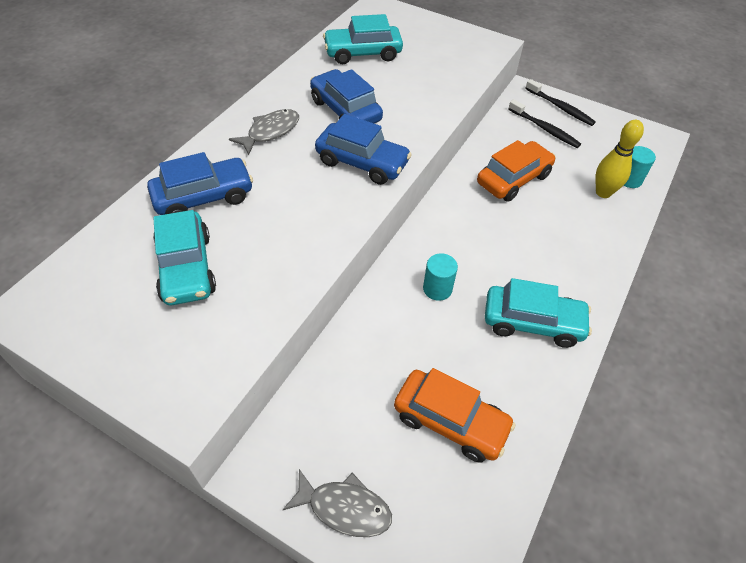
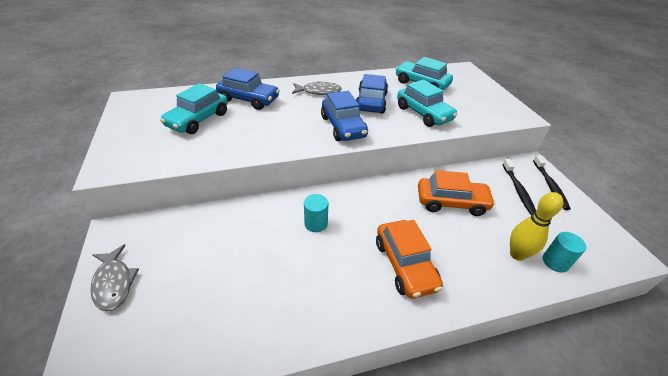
camera: 45 degrees right, 10 degrees down
(450, 421) = (219, 294): orange car -> orange car (405, 265)
(532, 322) = (346, 287): turquoise car -> turquoise car (423, 113)

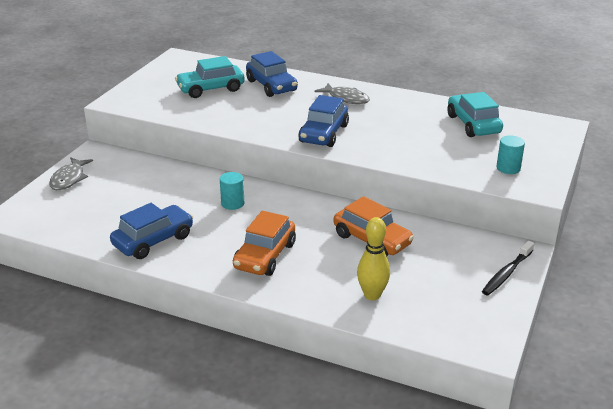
camera: 40 degrees right, 10 degrees down
(371, 102) = (385, 123): blue car -> blue car (153, 240)
(423, 113) = (424, 150): turquoise car -> none
(518, 190) = (461, 261): black toothbrush -> none
(555, 262) = (400, 315): turquoise cylinder -> turquoise cylinder (508, 168)

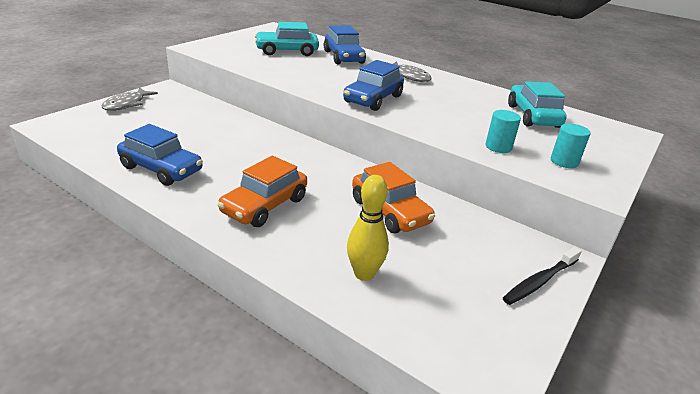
camera: 10 degrees right, 0 degrees up
(153, 240) = (161, 169): blue car -> blue car turned 60 degrees clockwise
(232, 203) = (262, 150): turquoise cylinder -> turquoise cylinder (498, 147)

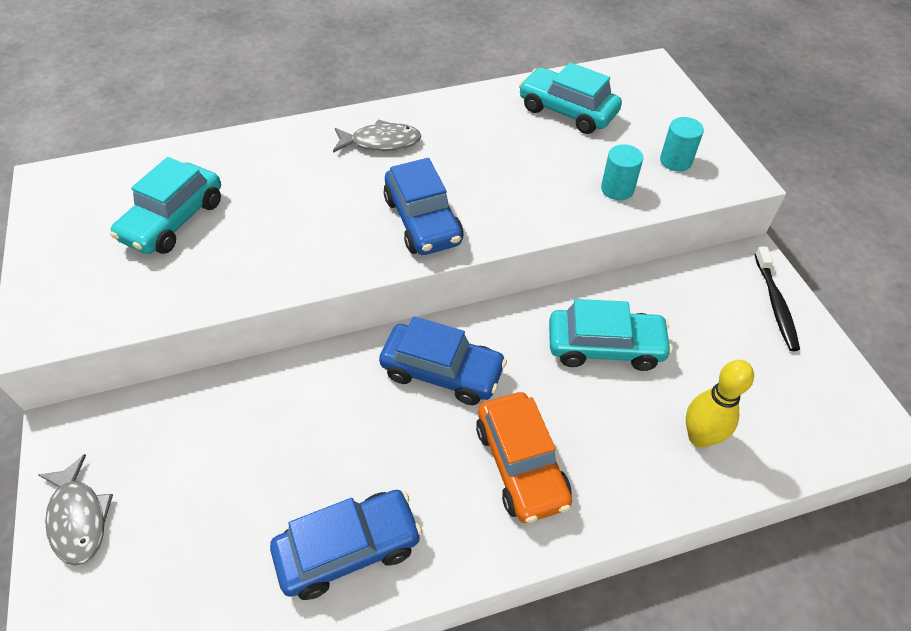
camera: 50 degrees left, 20 degrees up
(343, 57) = (258, 169): blue car -> blue car (442, 372)
(389, 211) = (605, 347): orange car -> turquoise car

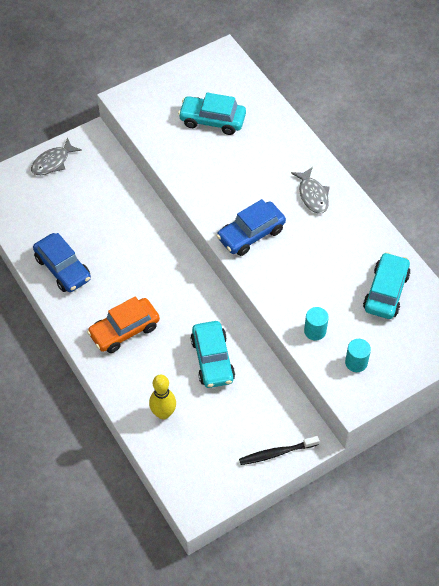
camera: 75 degrees right, 5 degrees up
(442, 372) = (171, 282): blue car -> none

